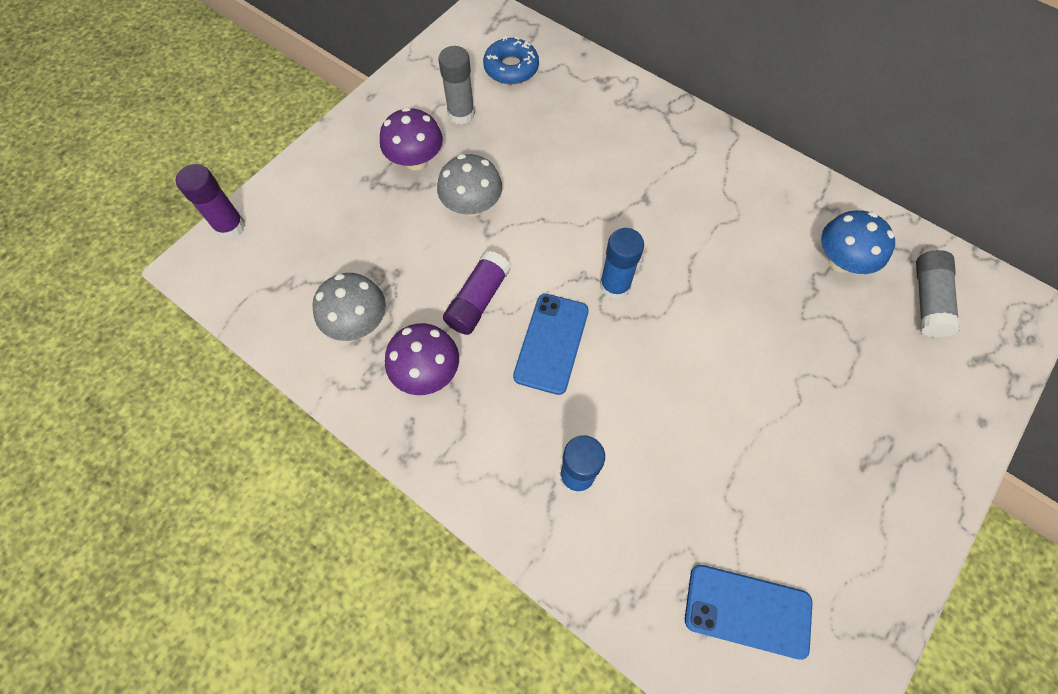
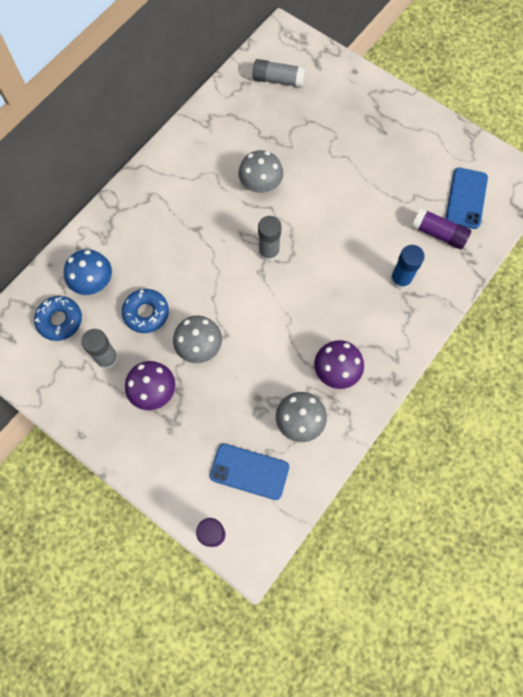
camera: 90 degrees left, 5 degrees up
(478, 300) = (280, 340): purple glue stick -> purple glue stick (438, 233)
(520, 148) = (146, 313): none -> blue donut
(551, 343) = (312, 293): blue phone -> blue phone (249, 471)
(615, 286) = (269, 252): blue glue stick -> grey glue stick
(727, 275) = (260, 184): none -> grey mushroom
(841, 261) = (250, 119): blue mushroom -> blue mushroom (93, 282)

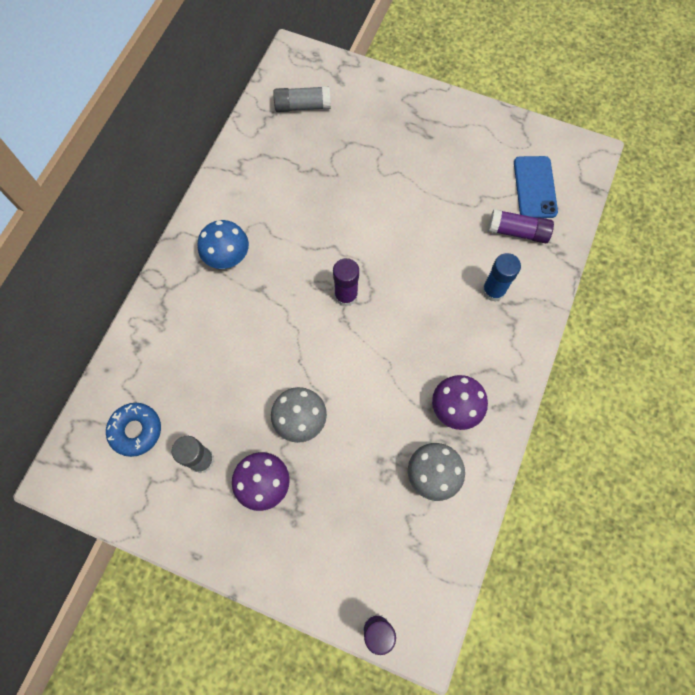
camera: 15 degrees left, 0 degrees up
(93, 282) = (162, 377): blue mushroom -> blue mushroom (227, 256)
(146, 313) = (231, 397): blue donut -> none
(249, 471) = (394, 546): blue phone -> none
(260, 184) = (316, 223): grey mushroom -> none
(269, 252) = (346, 295): grey glue stick -> purple glue stick

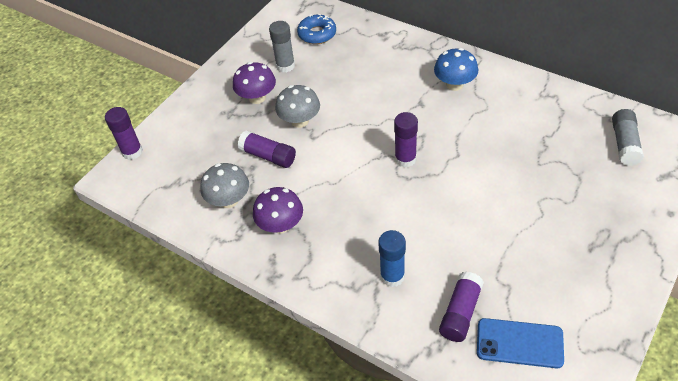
camera: 105 degrees right, 20 degrees down
(361, 445) = (268, 156): none -> purple glue stick

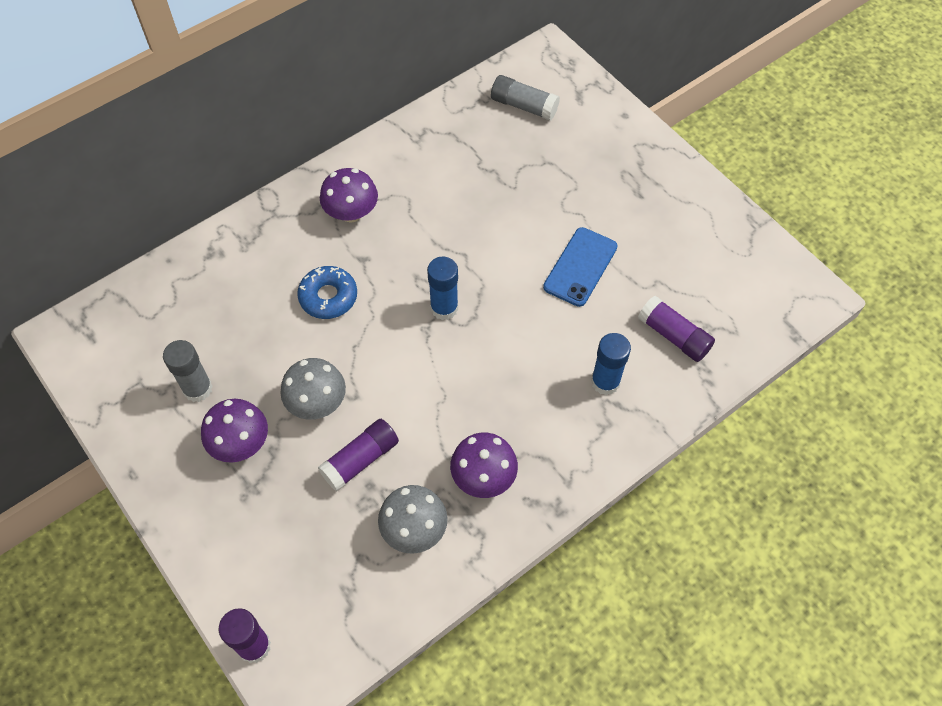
camera: 75 degrees left, 10 degrees up
(317, 34) = (157, 329): blue donut -> blue donut (328, 297)
(405, 159) = (444, 308): purple glue stick -> blue glue stick
(454, 84) = (351, 213): blue mushroom -> purple mushroom
(519, 343) = (725, 300): blue phone -> blue phone (580, 267)

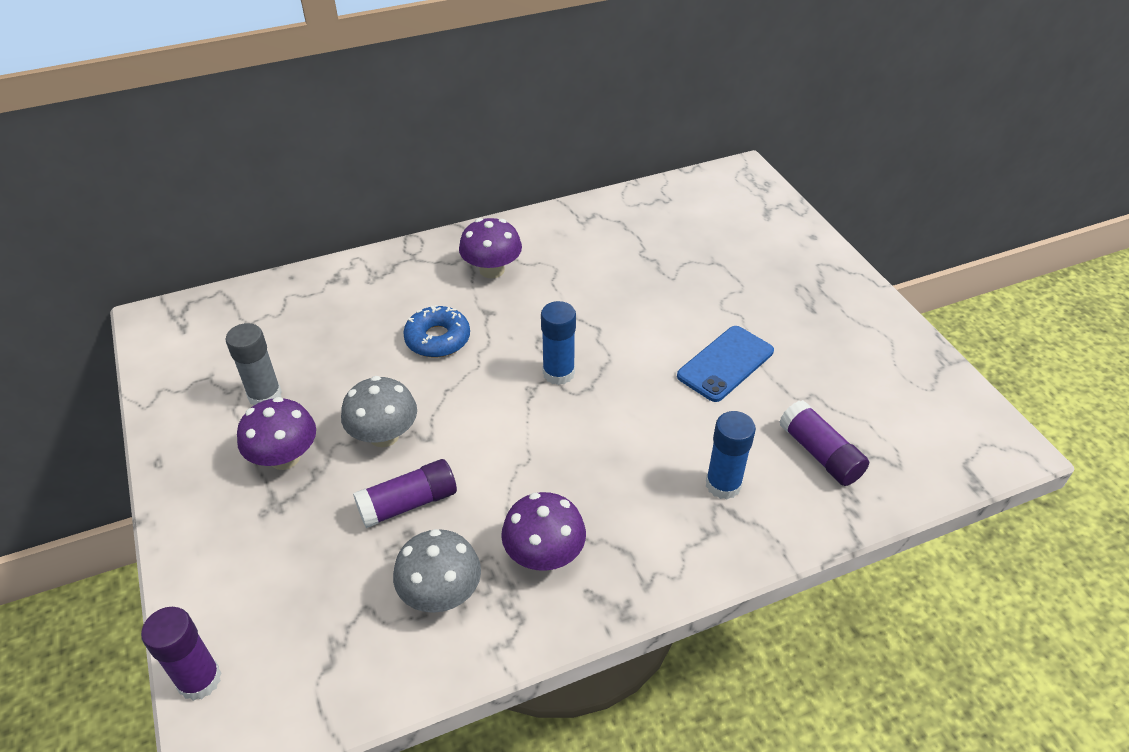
camera: 15 degrees right, 15 degrees down
(524, 106) = (705, 211): grey glue stick -> none

